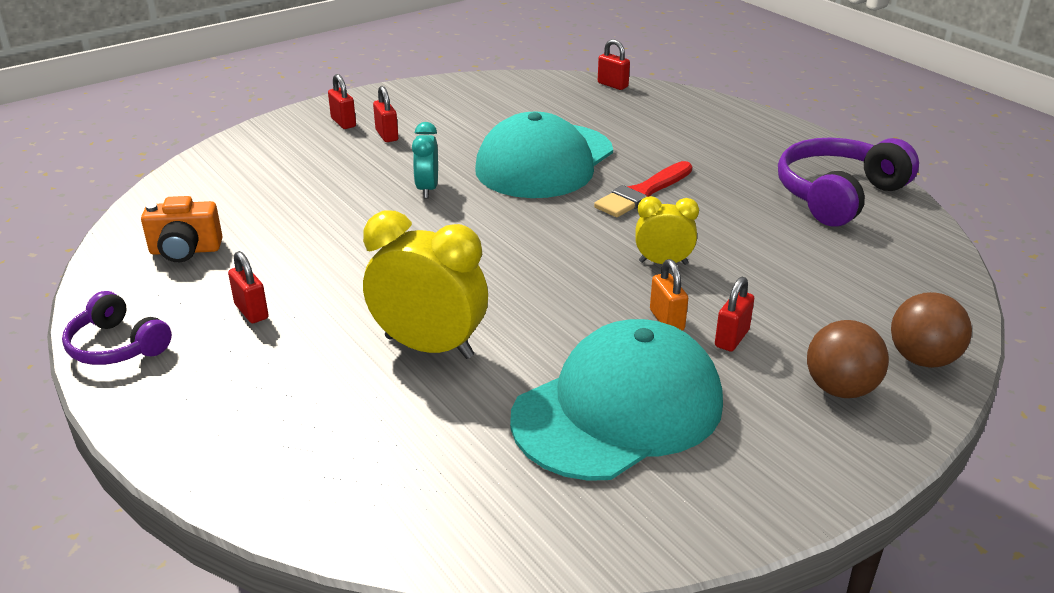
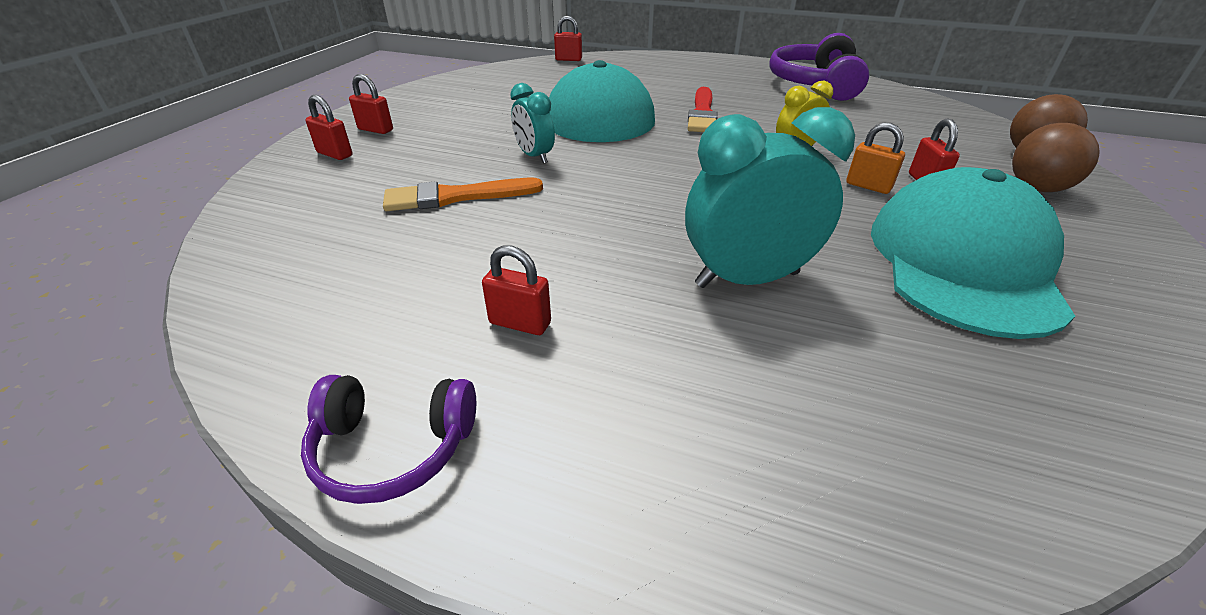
camera: 35 degrees left, 5 degrees up
(185, 251) = (346, 292): orange camera -> none
(326, 206) = (456, 197): none -> orange brush
(387, 135) = (434, 129): red padlock -> red padlock (335, 154)
(429, 347) = (747, 279): yellow clock -> turquoise clock

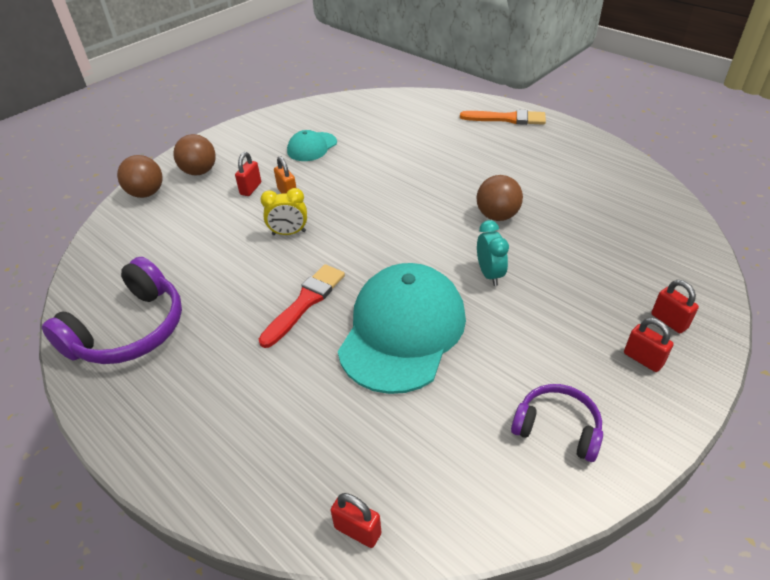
camera: 155 degrees left, 5 degrees up
(393, 448) = (575, 136): purple headphones -> purple headphones (557, 428)
(456, 197) = (555, 243): orange brush -> orange brush (507, 119)
(520, 323) = (526, 161): red padlock -> none
(547, 213) = (497, 216): none -> brown ball
(747, 279) = (416, 159): turquoise clock -> none
(963, 262) = (312, 147): turquoise cap -> turquoise cap, size x0.50

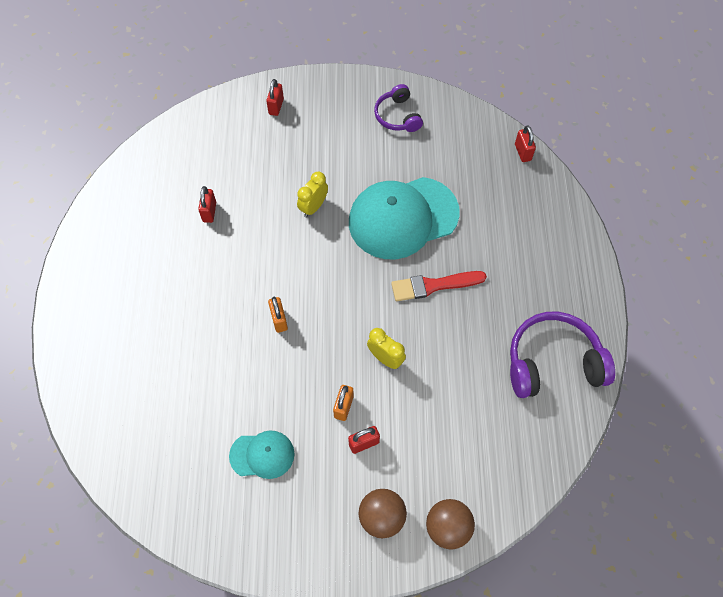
camera: 135 degrees left, 20 degrees up
(398, 198) = (279, 320): none -> orange padlock
(489, 274) = (313, 207): turquoise clock -> yellow clock
(497, 216) = (246, 241): brown ball -> none
(507, 119) = (83, 325): orange brush -> none
(643, 359) = (318, 105): red padlock -> red padlock (209, 212)

